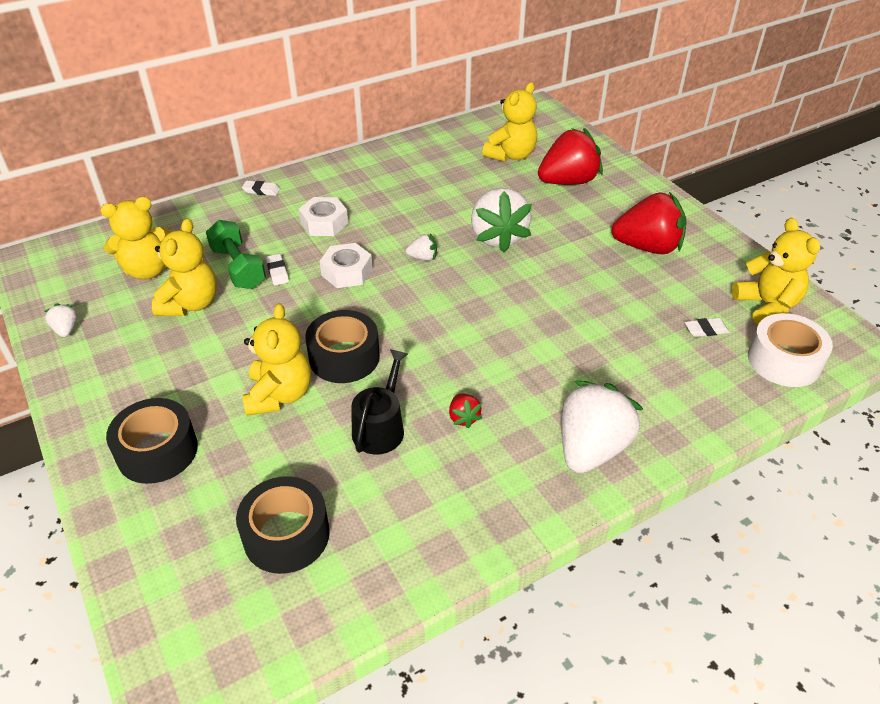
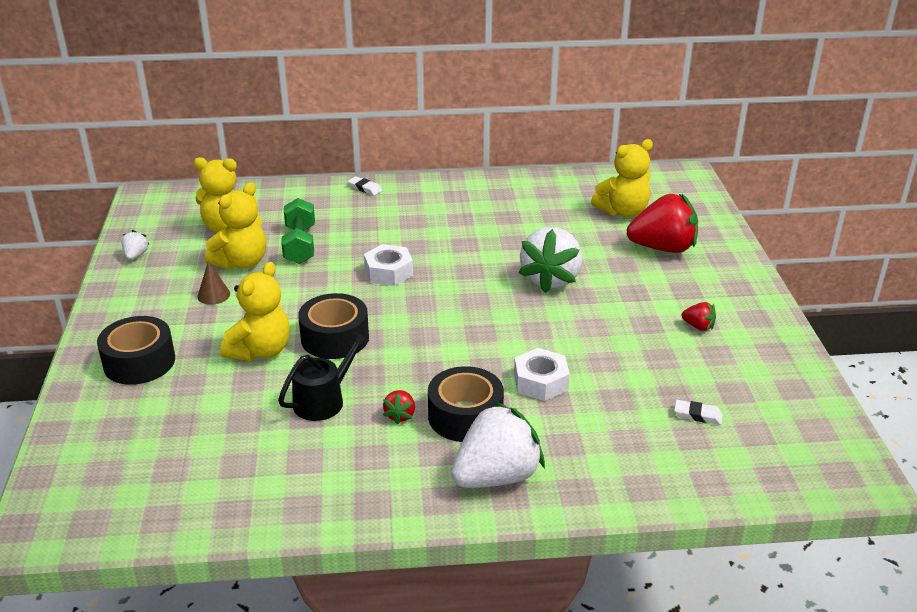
camera: 25 degrees right, 10 degrees down
(186, 349) = (213, 295): none -> brown cone
(277, 272) = (330, 256): white eraser -> none
(286, 535) = (190, 453): black tape -> black tape (465, 416)
(324, 223) = (399, 227): white nut -> white nut (540, 382)
(423, 258) = (466, 278): white strawberry -> none
(647, 247) = (698, 326): red strawberry -> red strawberry, size x0.44
(767, 306) = (784, 414): yellow teddy bear -> none
(784, 361) = (760, 466): white tape -> none

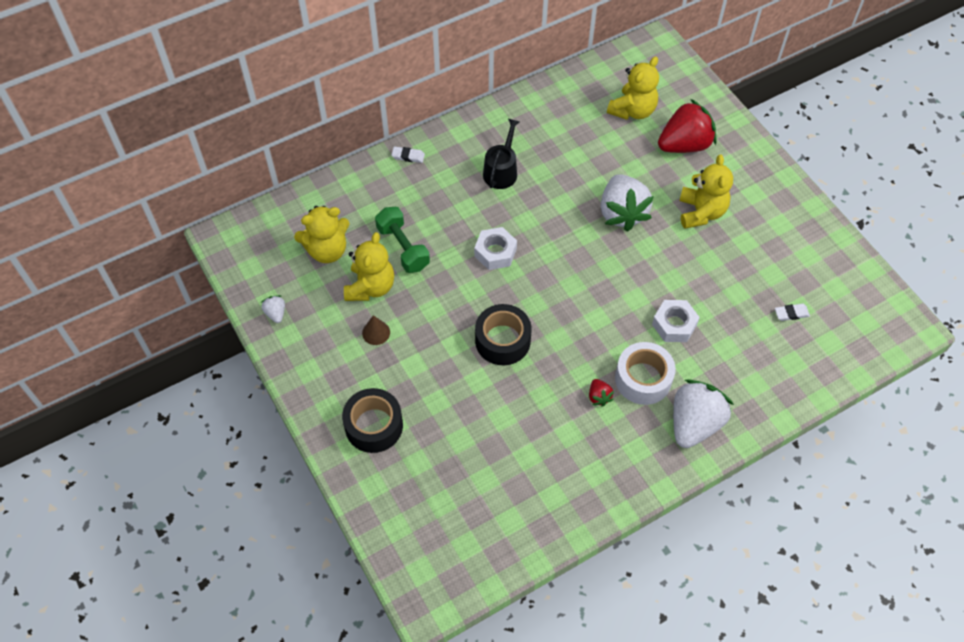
camera: 25 degrees left, 25 degrees up
(261, 351) = (457, 376): yellow teddy bear -> yellow teddy bear (701, 212)
(323, 400) = (537, 405): black watering can -> black watering can (501, 171)
(465, 416) = (643, 379): black tape -> white tape
(698, 326) = (751, 224): red strawberry -> none

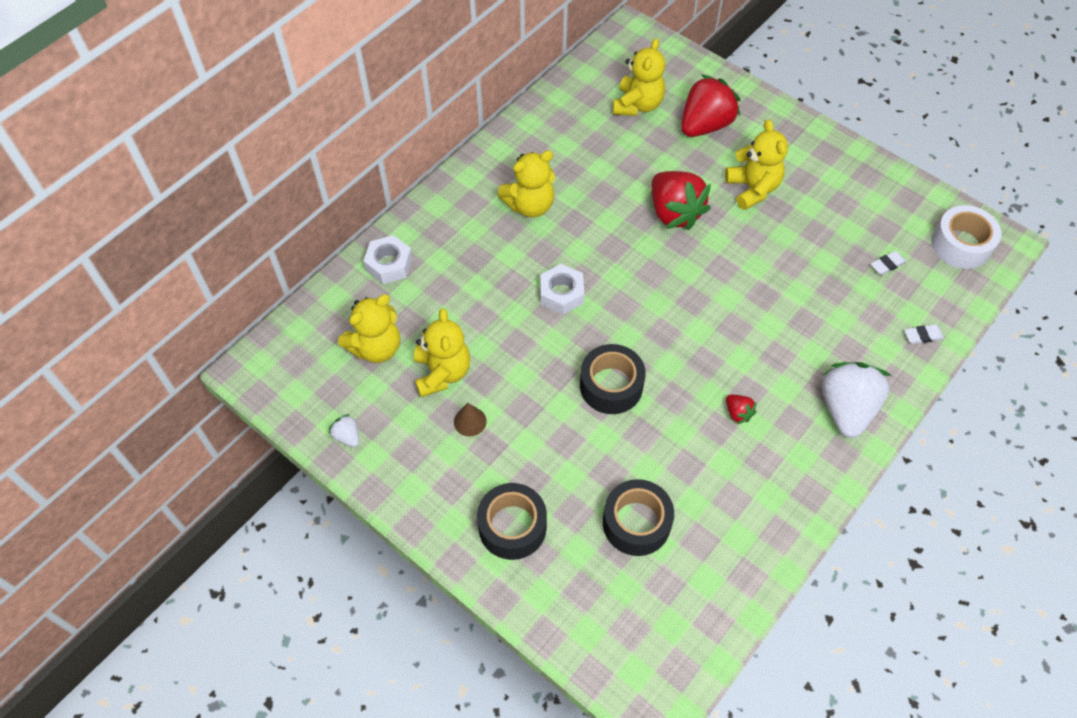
camera: 20 degrees left, 0 degrees up
(403, 248) = (459, 319): green dumbbell -> none
(408, 156) = (422, 218): white eraser -> white eraser (923, 336)
(474, 456) = (636, 523): none -> black tape
(501, 171) = (530, 205): black watering can -> yellow teddy bear
(622, 213) = (674, 213): white strawberry -> red strawberry
(643, 379) = (774, 379): white tape -> white tape (961, 245)
(674, 325) = (779, 312): white nut -> white nut (389, 264)

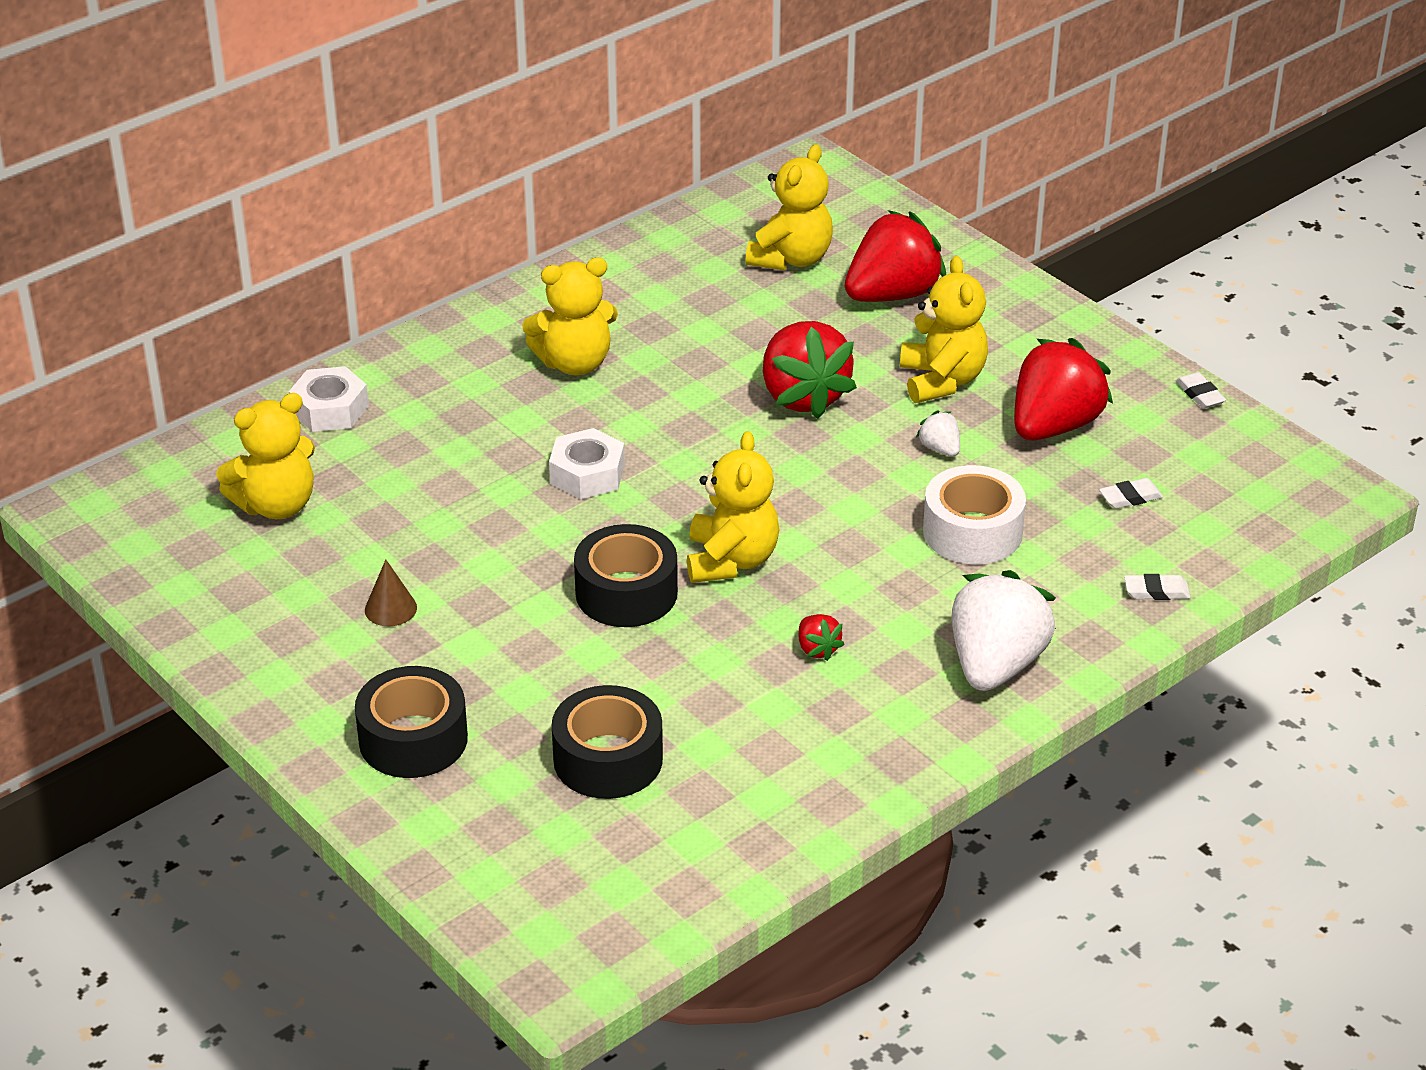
camera: 10 degrees right, 20 degrees down
(347, 436) = (196, 603): white strawberry -> white strawberry (940, 449)
(442, 373) = (367, 547): yellow teddy bear -> yellow teddy bear (731, 560)
(828, 215) = (1054, 426): none -> red strawberry
(904, 178) = (1200, 394): none -> white eraser
(961, 245) = (1263, 487): white tape -> white tape (972, 532)

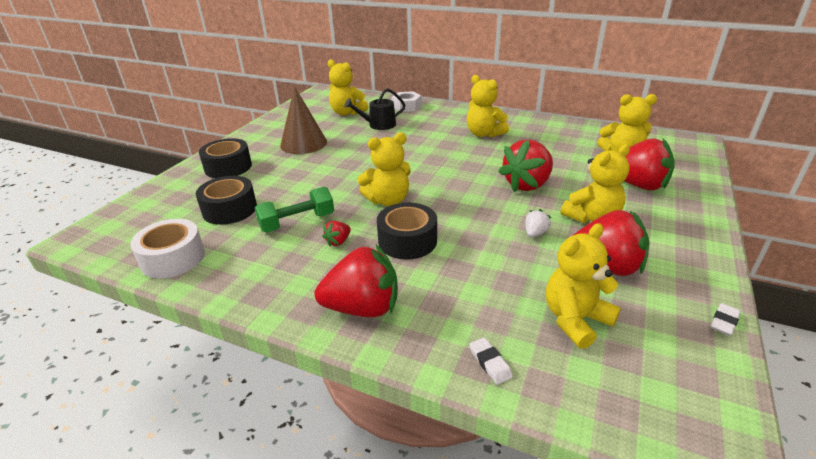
camera: 65 degrees right, 5 degrees down
(390, 608) = (303, 143): brown cone -> brown cone, size x2.18
(396, 479) = (378, 125): none -> black watering can
(587, 474) = (417, 155): white nut -> none
(626, 593) = (346, 183): black tape -> black tape (407, 241)
(721, 682) = (297, 222): none -> green dumbbell
(972, 532) = (476, 264): white tape -> white tape (173, 258)
(996, 665) = (363, 308): white strawberry -> red strawberry
(1130, 497) = (575, 320): white eraser -> yellow teddy bear

